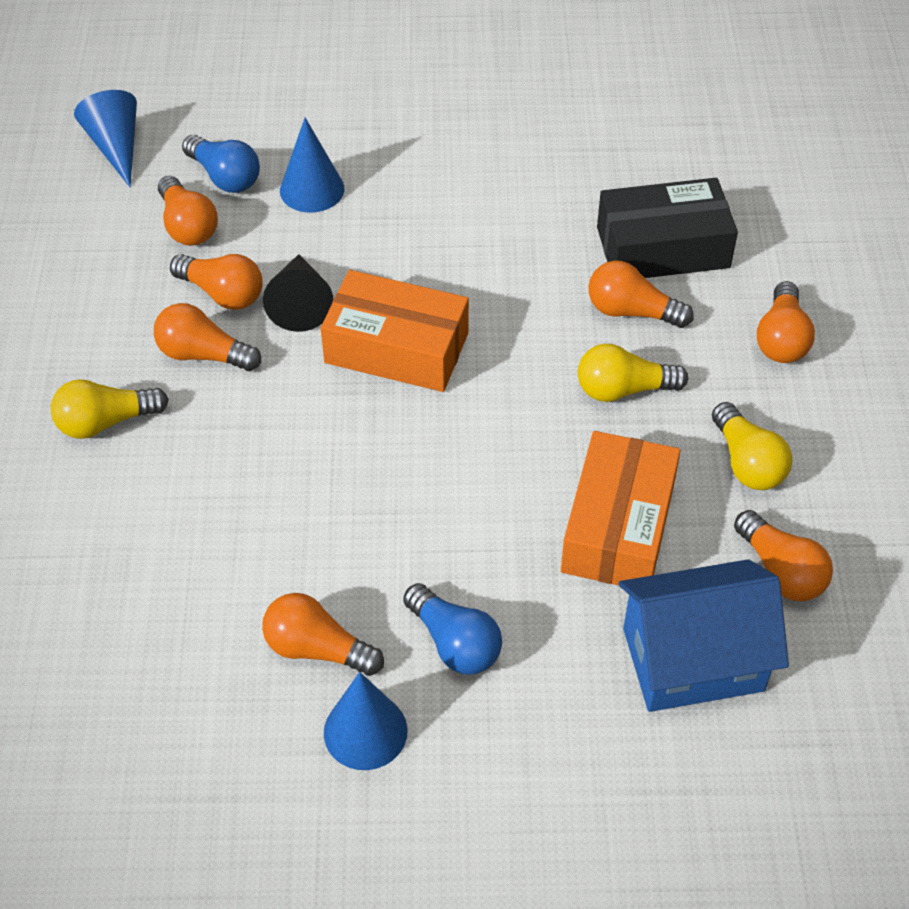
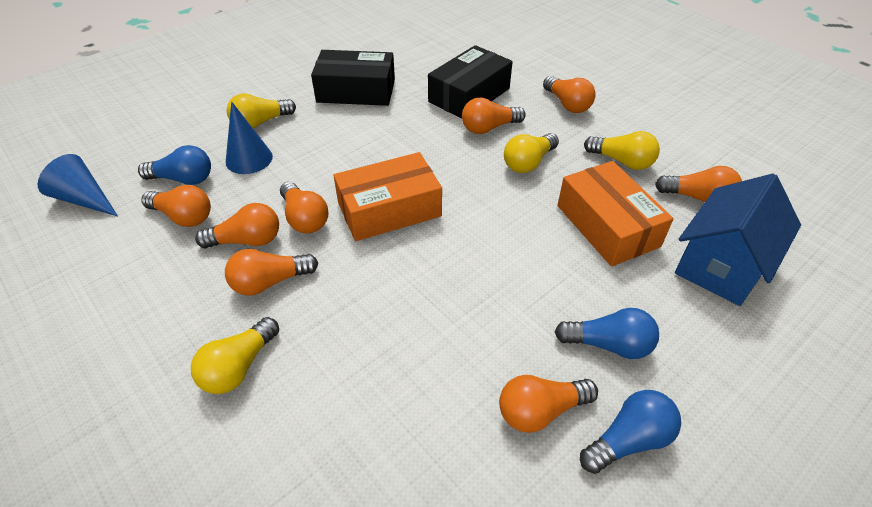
camera: 40 degrees left, 5 degrees down
(300, 303) = (304, 218): black cone -> orange light bulb
(365, 731) = (628, 440): blue cone -> blue light bulb
(368, 144) = (260, 122): none -> yellow light bulb
(524, 158) = (356, 91): none -> black box

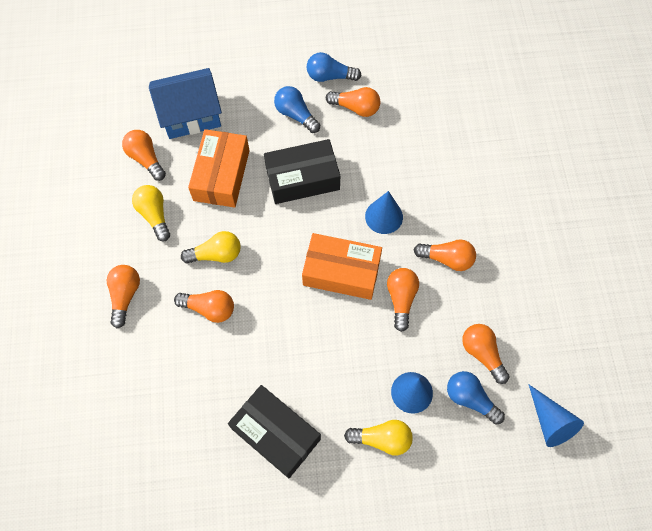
camera: 145 degrees left, 20 degrees up
(239, 367) = (486, 213): yellow light bulb -> none
(247, 241) = (447, 302): orange light bulb -> none
(382, 285) = (384, 216): none -> blue cone
(469, 95) = (188, 360): black box -> black box (302, 178)

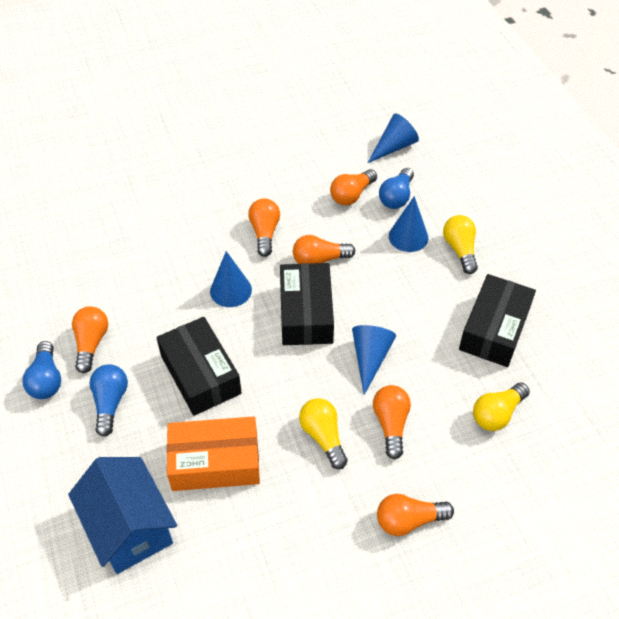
camera: 105 degrees left, 15 degrees down
(146, 159) = (210, 564): orange light bulb -> none
(154, 215) = (291, 523): yellow light bulb -> yellow light bulb (497, 414)
(278, 312) = (370, 358): none -> blue cone
(296, 114) = (110, 403): blue light bulb -> blue light bulb turned 150 degrees clockwise
(341, 272) = (306, 313): orange box -> black box

